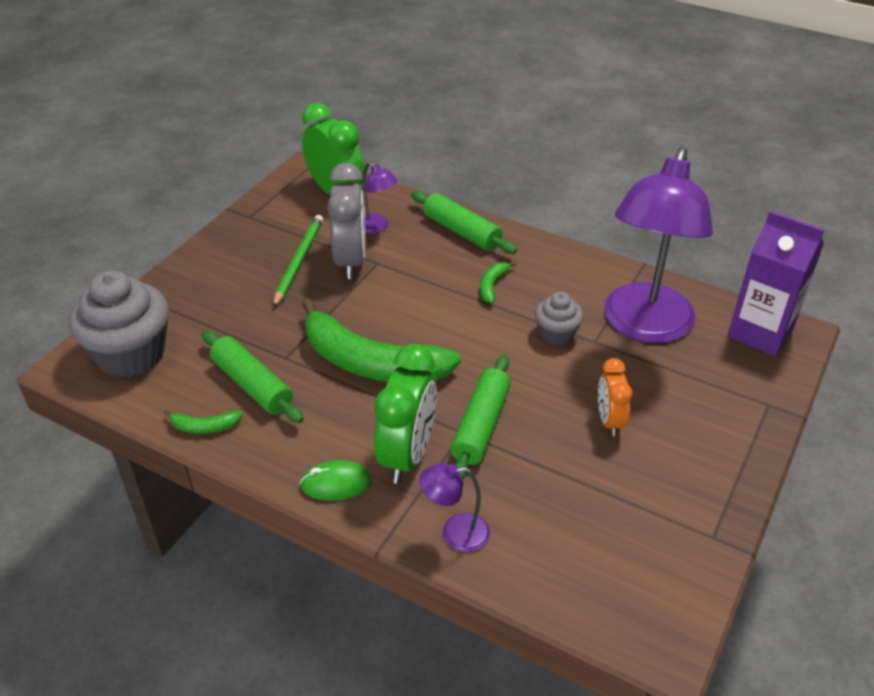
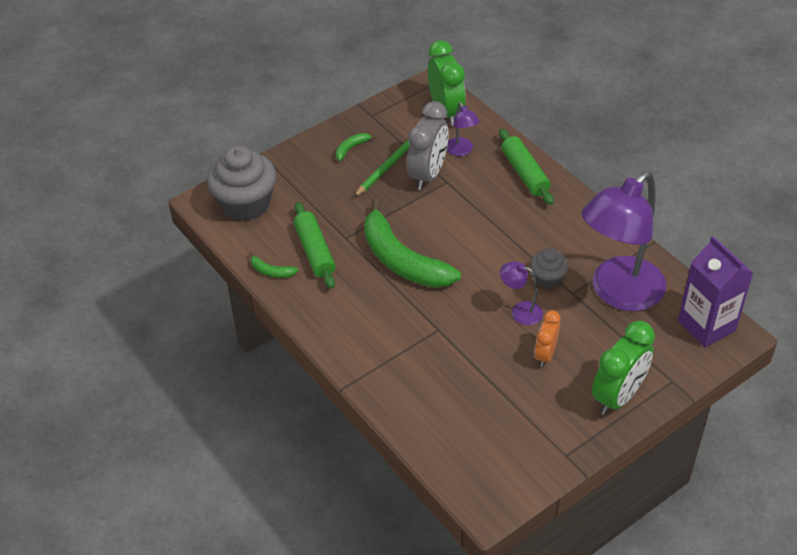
camera: 25 degrees right, 5 degrees up
(336, 484) = (337, 337): green mouse -> none
(407, 455) = (392, 333): green clock -> green clock (618, 396)
(455, 533) = (396, 394): purple lamp -> purple lamp (520, 311)
(481, 425) = (453, 329): green rolling pin -> none
(492, 285) = (522, 226): green banana -> green banana (351, 148)

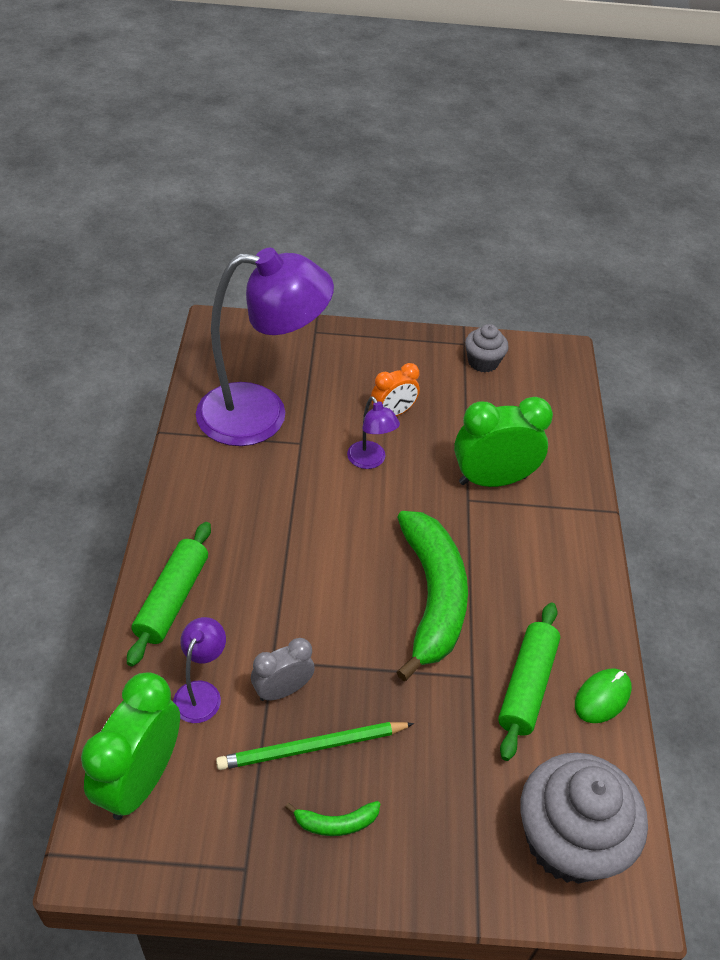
camera: 145 degrees left, 0 degrees up
(271, 271) = (602, 697): green banana -> green mouse
(428, 174) = (282, 690): grey clock -> grey clock, size x0.58
(547, 278) = (306, 470): grey cupcake -> grey cupcake (483, 362)
(618, 396) = (372, 349): green clock -> green clock (492, 480)
(706, 325) = (229, 344): purple carton -> none

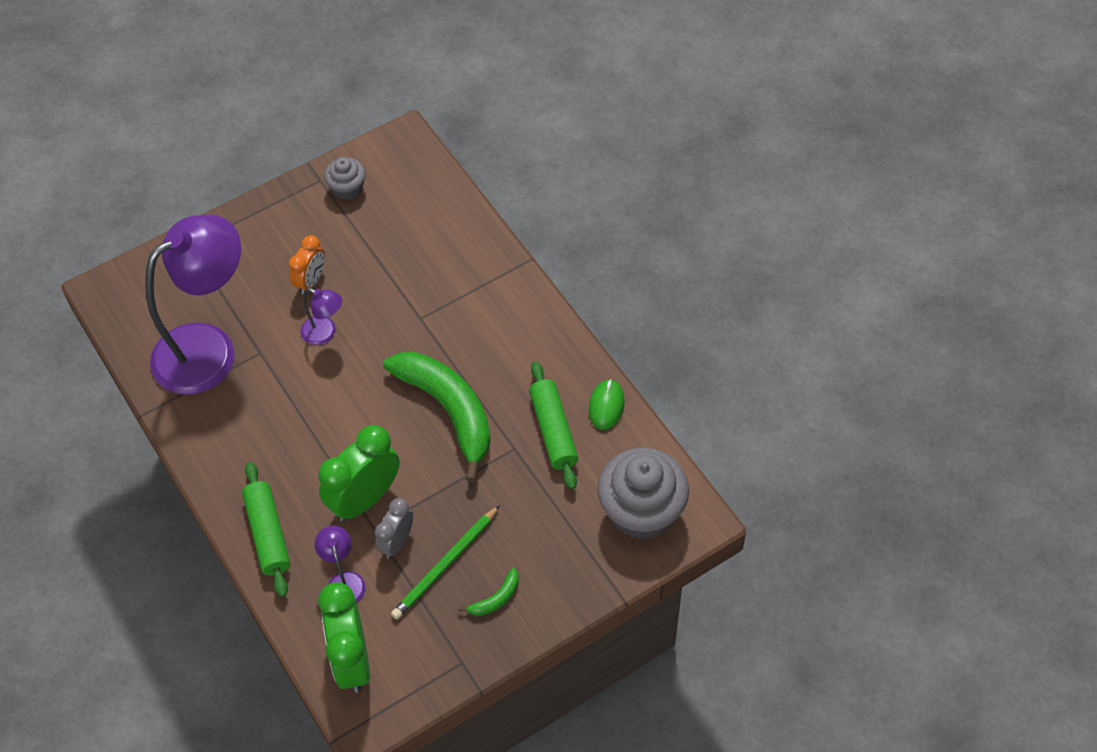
camera: 30 degrees left, 10 degrees up
(492, 480) = (427, 290): green clock -> green clock (365, 499)

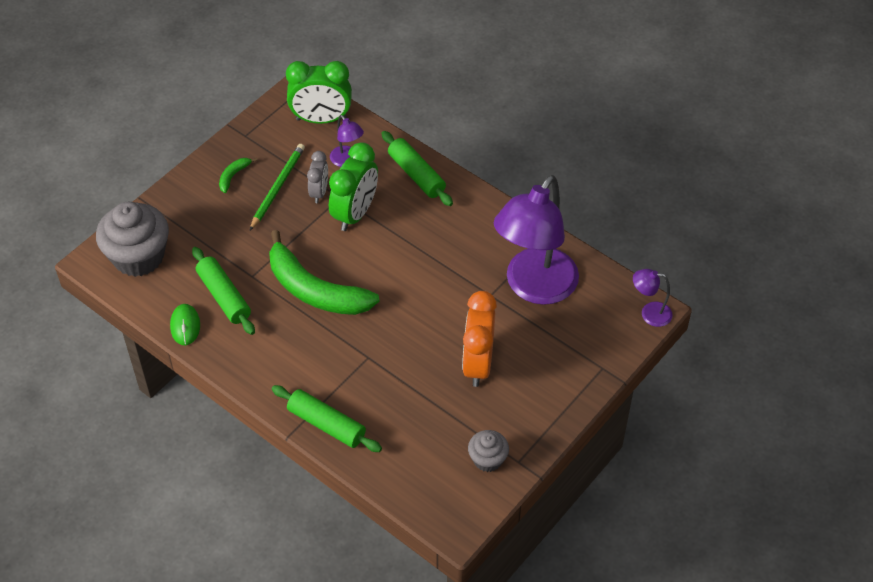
camera: 160 degrees right, 5 degrees down
(311, 281) = (478, 364): orange clock -> orange clock, size x1.71
(325, 333) = (444, 323): purple lamp -> purple lamp (649, 313)
(352, 660) = (321, 119): green clock -> green clock turned 120 degrees clockwise
(488, 260) = (326, 424): none -> green rolling pin

